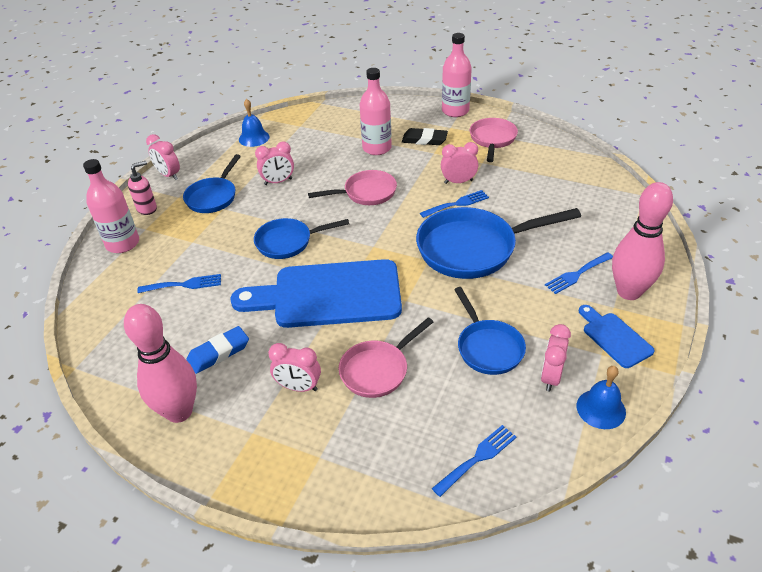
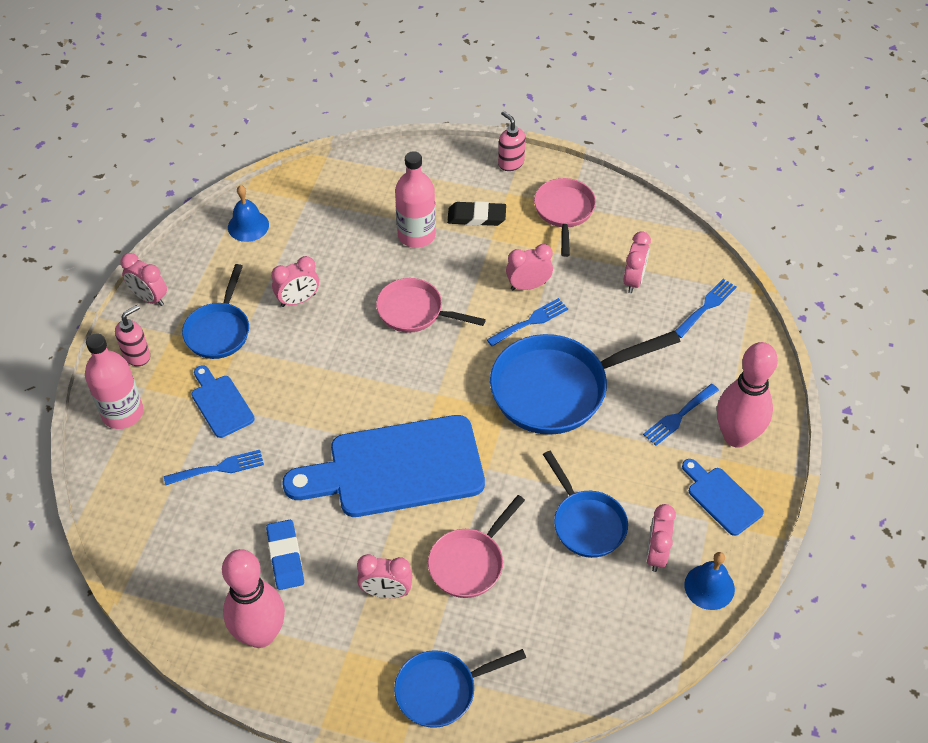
camera: 10 degrees left, 10 degrees up
(199, 242) = (220, 403): none -> blue cutting board
(218, 352) = (285, 557): blue eraser -> blue eraser turned 60 degrees counterclockwise
(288, 242) = (332, 395): blue pan -> blue pan (441, 690)
(366, 193) = (415, 311): pink pan -> pink pan turned 135 degrees counterclockwise
(455, 111) = (510, 163): pink bottle -> pink soap dispenser
(477, 458) = (588, 655): blue fork -> blue fork (706, 306)
(544, 182) = (633, 280): none -> pink clock

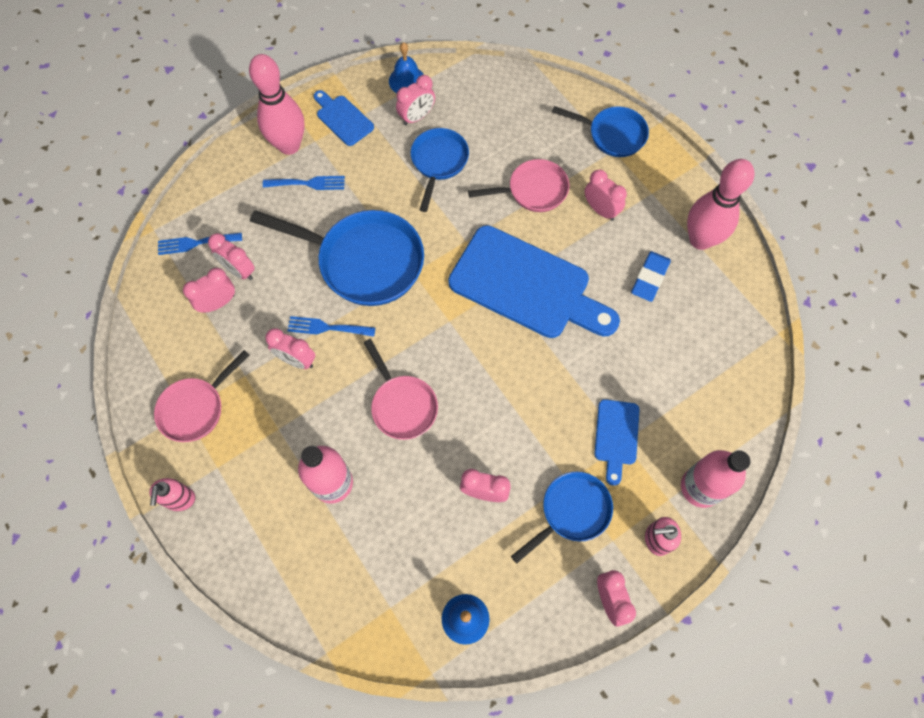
camera: 140 degrees left, 15 degrees up
(219, 468) = (653, 379): blue fork -> none
(476, 217) = (267, 462): black eraser -> none
(647, 312) = (239, 270): none -> pink clock
(721, 498) = (343, 118): blue cutting board -> blue cutting board turned 135 degrees clockwise

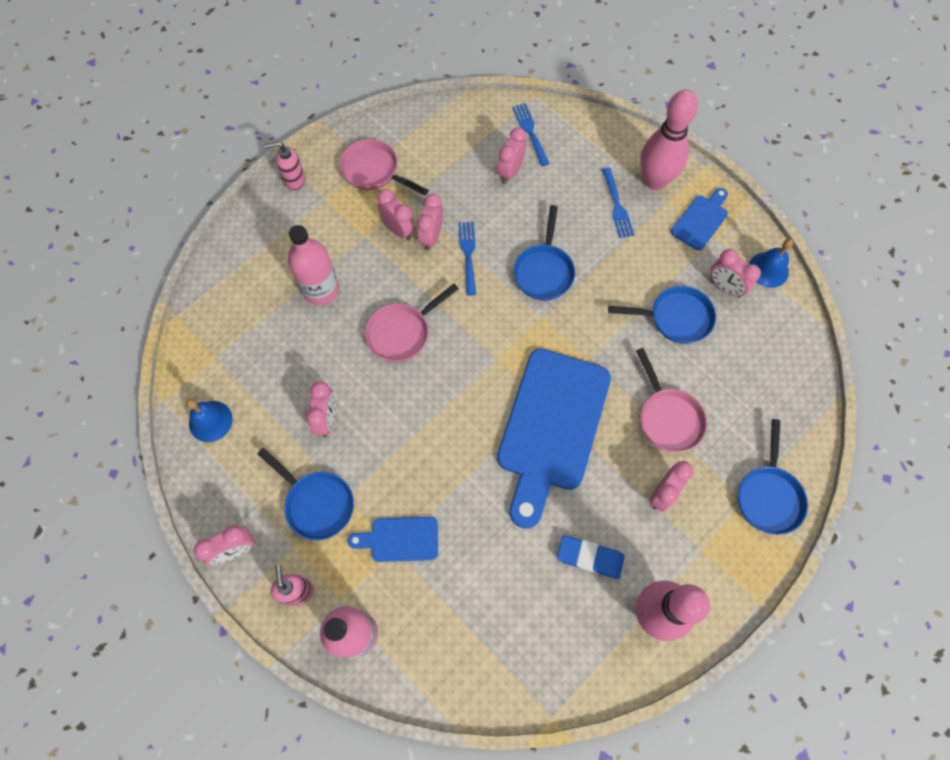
camera: 80 degrees right, 0 degrees up
(218, 303) = (475, 163): pink clock -> pink clock (398, 230)
(363, 261) = (544, 271): blue pan -> blue pan, size x0.59

